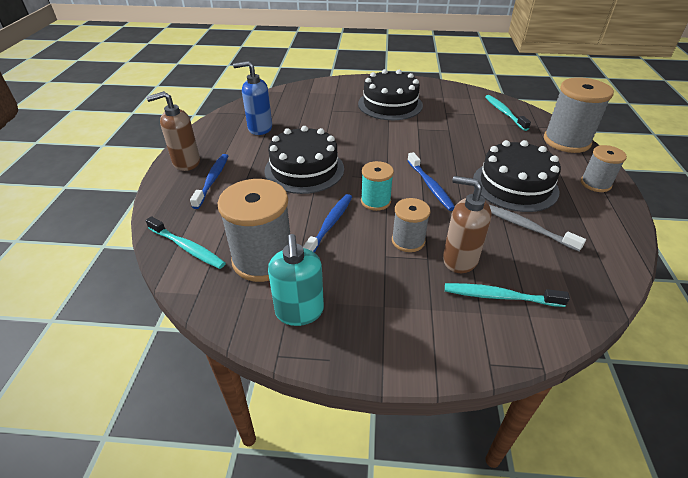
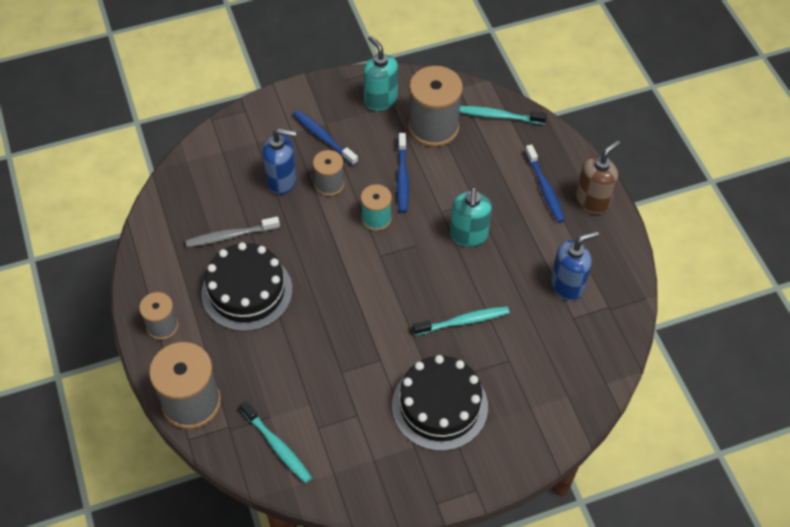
camera: 155 degrees right, 15 degrees up
(304, 169) = (468, 236): black cake -> turquoise soap dispenser
(430, 186) = (332, 258): blue toothbrush -> blue toothbrush (323, 137)
(459, 259) = (282, 181): brown soap dispenser -> blue soap dispenser
(499, 296) = (245, 158): turquoise toothbrush -> turquoise toothbrush (463, 321)
(526, 227) = (230, 236): grey toothbrush -> grey toothbrush turned 150 degrees clockwise

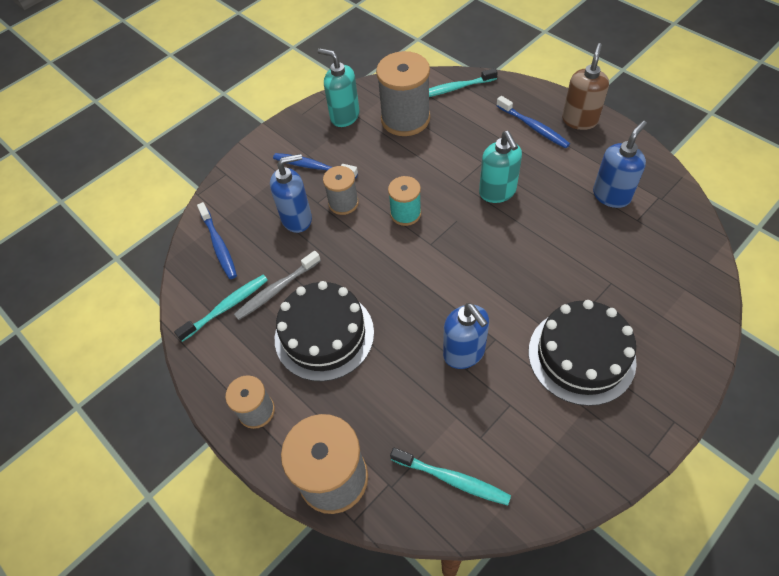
camera: 20 degrees left, 0 degrees up
(348, 358) = (464, 353): none -> blue soap dispenser
(402, 177) = (406, 169): blue toothbrush -> blue toothbrush (219, 245)
(463, 321) = (546, 267): turquoise toothbrush -> turquoise toothbrush (226, 307)

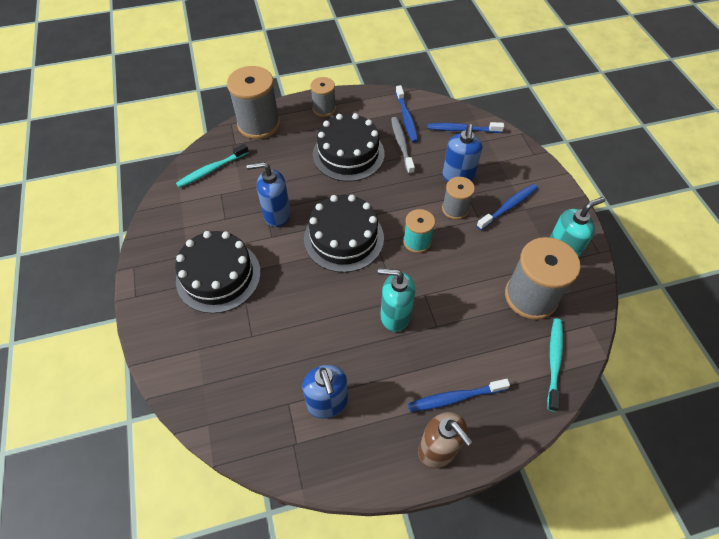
camera: 115 degrees right, 0 degrees up
(226, 307) = (406, 118): turquoise toothbrush -> blue toothbrush
(446, 273) = (343, 238): none -> black cake

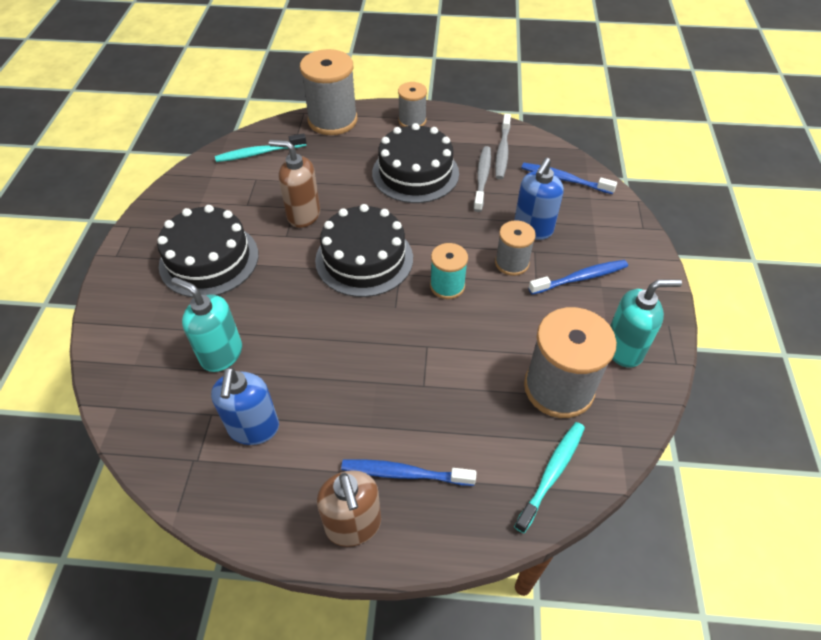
camera: 20 degrees right, 5 degrees down
(276, 214) = (303, 215): blue soap dispenser -> brown soap dispenser
(395, 315) = (379, 358): turquoise soap dispenser -> turquoise soap dispenser (221, 354)
(406, 118) = (502, 152): blue toothbrush -> grey toothbrush

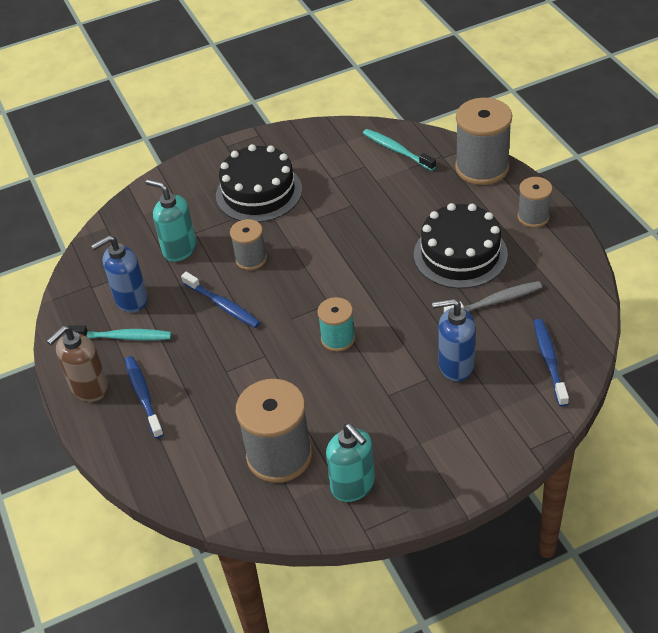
camera: 65 degrees right, 5 degrees down
(221, 354) = (179, 249): turquoise soap dispenser -> turquoise soap dispenser turned 60 degrees counterclockwise
(303, 215) = (347, 214): brown soap dispenser -> none
(364, 259) = (327, 274): black cake -> none
(502, 152) = (548, 299): grey toothbrush -> none
(511, 263) = (398, 369): grey spool -> grey spool (251, 259)
(552, 473) = (194, 482): turquoise toothbrush -> turquoise toothbrush (123, 337)
(580, 278) = (418, 424): blue toothbrush -> blue toothbrush (223, 305)

